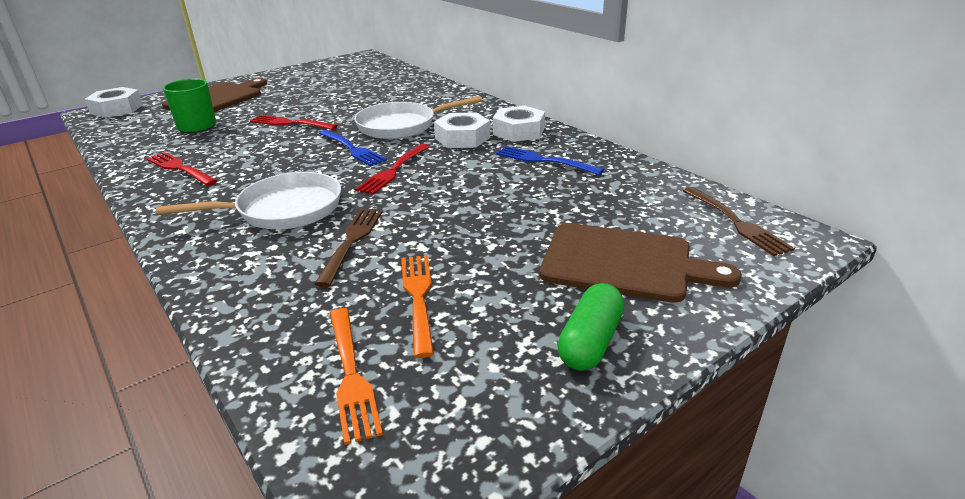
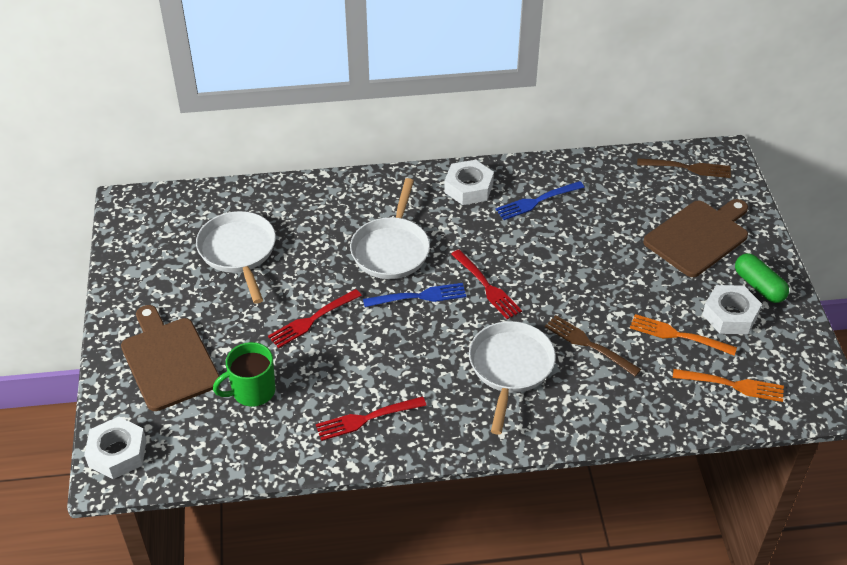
camera: 60 degrees left, 15 degrees up
(345, 88) = (238, 252): none -> white pan
(462, 138) = (454, 224): white nut -> white nut (730, 315)

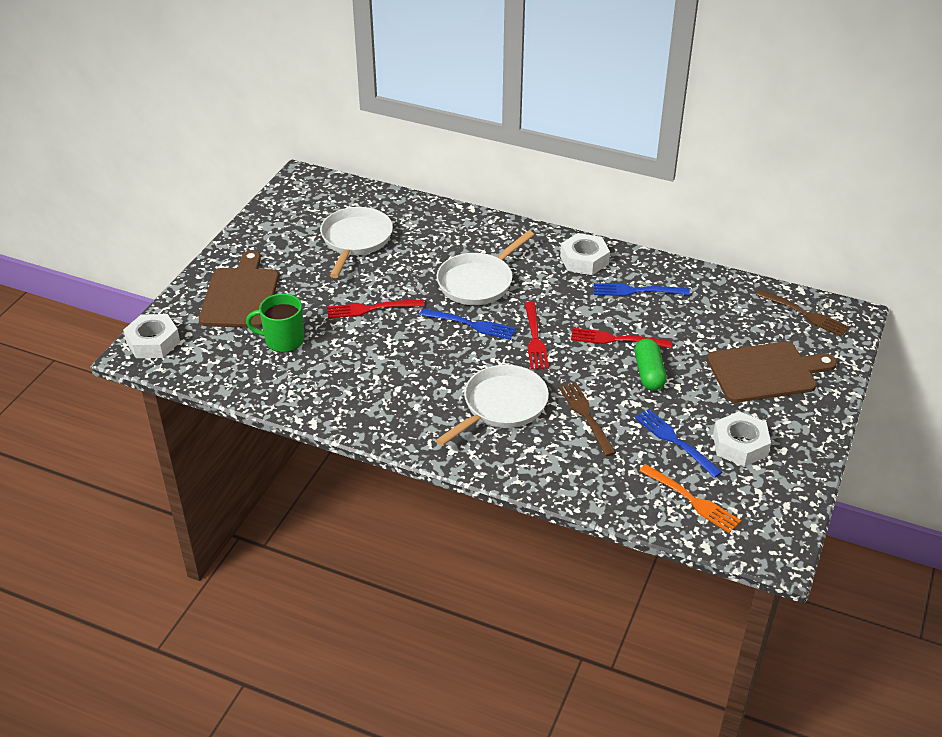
camera: 30 degrees right, 5 degrees down
(366, 419) = (352, 395): red fork -> red fork (616, 339)
(677, 335) = (674, 441): orange fork -> blue fork
(759, 286) = (790, 433): green capsule -> green capsule (649, 373)

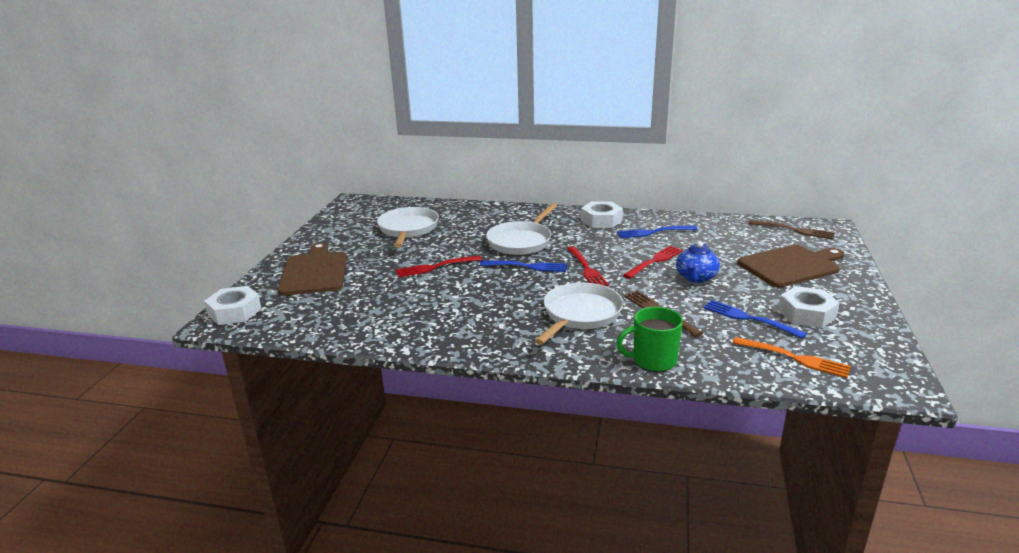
camera: 10 degrees left, 15 degrees down
(283, 340) = (360, 296): green mug -> green mug (653, 360)
(616, 339) = (655, 261): red fork -> red fork turned 135 degrees clockwise
(649, 373) = (696, 278): green capsule -> blue teapot

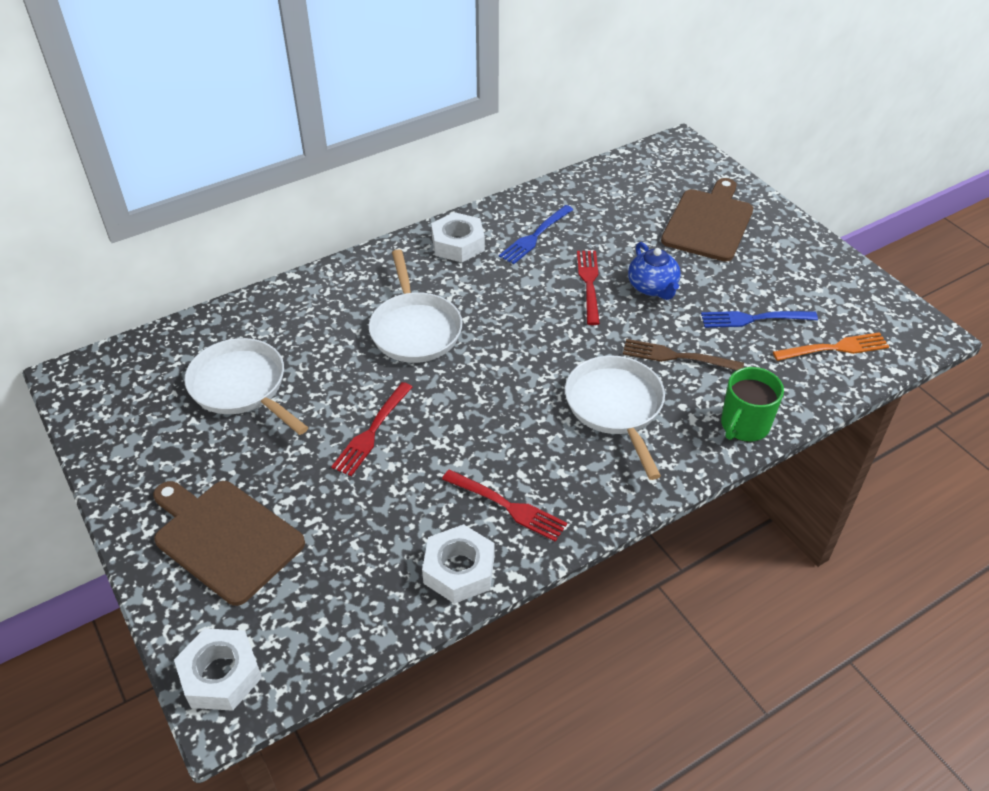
camera: 45 degrees left, 20 degrees up
(527, 266) = (475, 367): blue fork -> none
(586, 269) = (539, 334): red fork -> red fork (508, 506)
(794, 230) = (657, 165): brown fork -> none
(806, 314) = (786, 284): white nut -> white nut (459, 570)

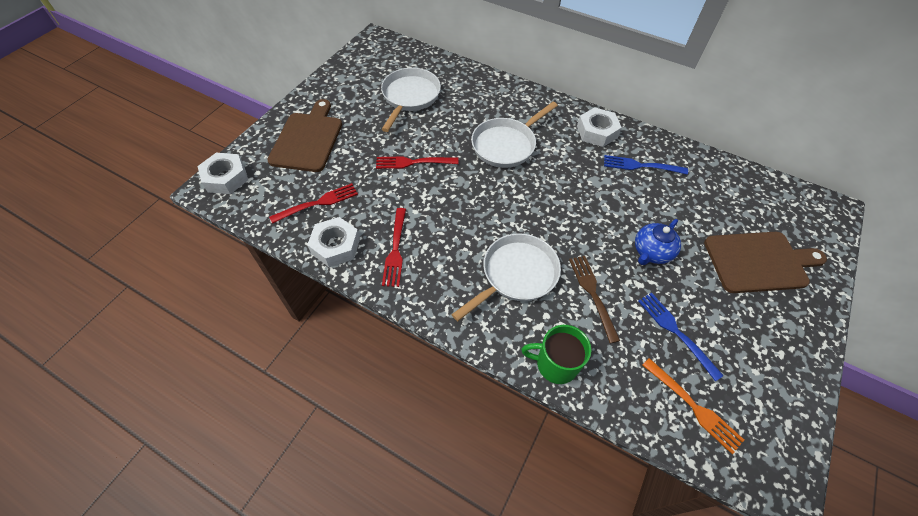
camera: 60 degrees right, 10 degrees up
(589, 283) = (622, 213): red fork -> red fork (318, 203)

